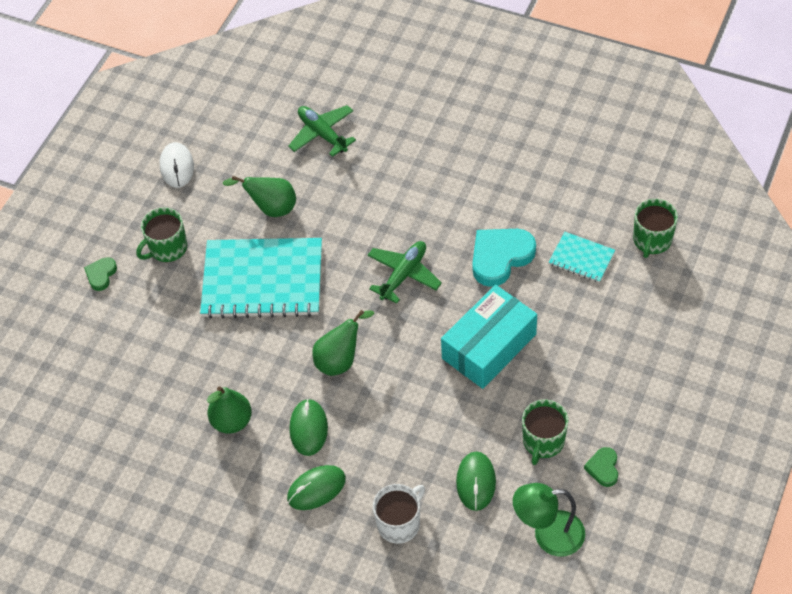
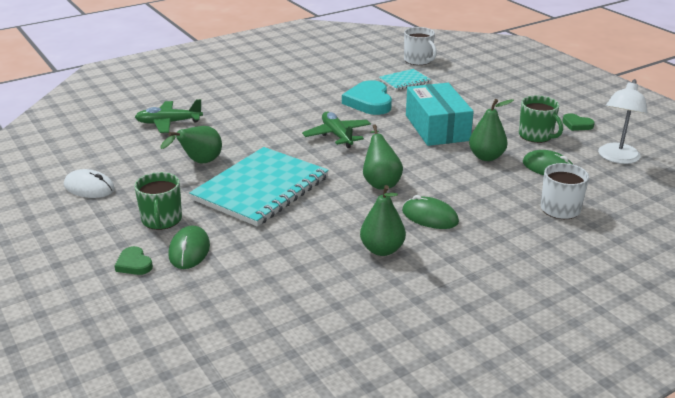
camera: 60 degrees left, 25 degrees down
(316, 489) = (493, 233): green mouse -> green mouse (189, 250)
(458, 419) = (486, 157): none -> green pear
(548, 535) = (617, 158): green lamp -> white lamp
(652, 240) = (418, 60): green mug -> white mug

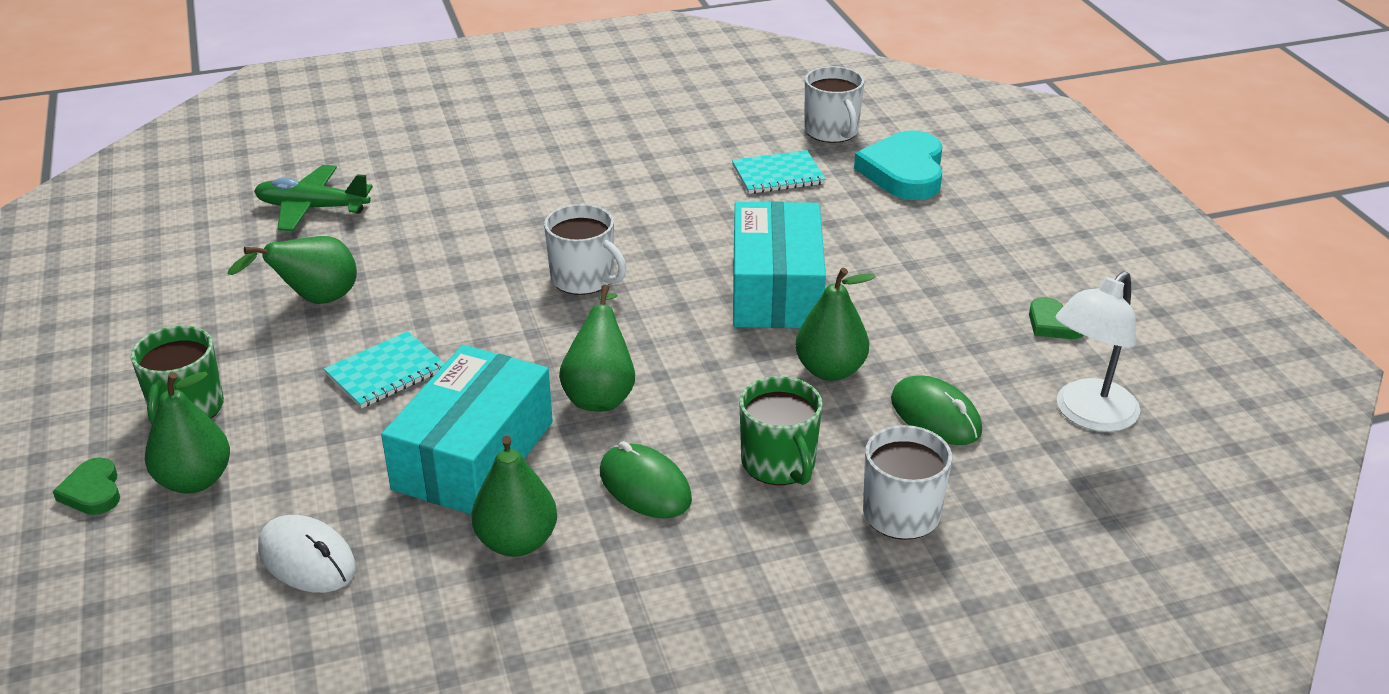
camera: 15 degrees right, 5 degrees up
(89, 187) = (111, 323): white mouse -> white mouse (307, 559)
(189, 250) = (195, 480): green mouse -> green pear
(261, 188) = (385, 372): turquoise notebook -> turquoise notebook, size x0.47
(333, 217) = (473, 455): none -> turquoise box
(337, 135) = (583, 279): green plane -> white mug
(369, 102) = (685, 213): turquoise heart -> turquoise heart (904, 172)
(536, 136) = (957, 337): green mug -> green mug (779, 463)

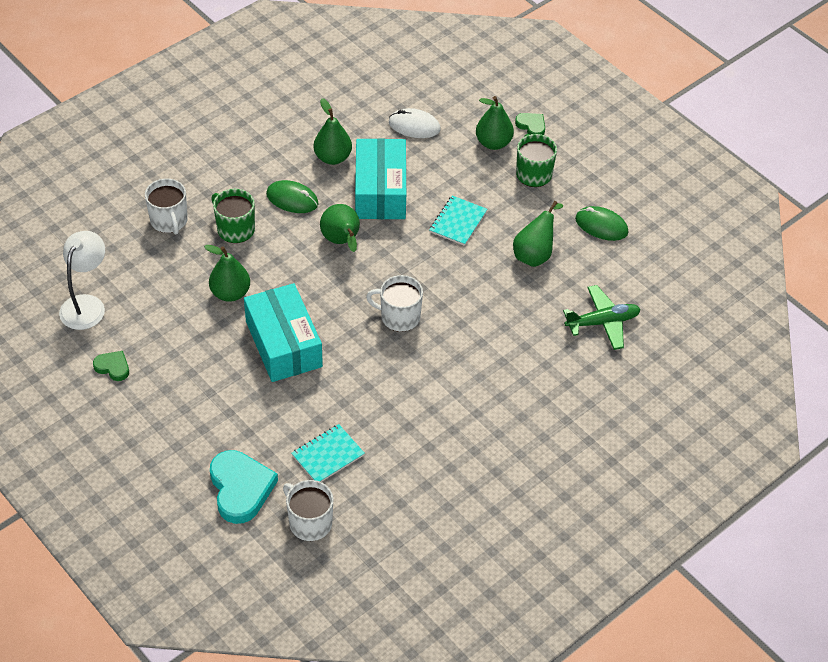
camera: 155 degrees right, 15 degrees up
(935, 415) = (166, 280): green mouse -> green mouse (601, 226)

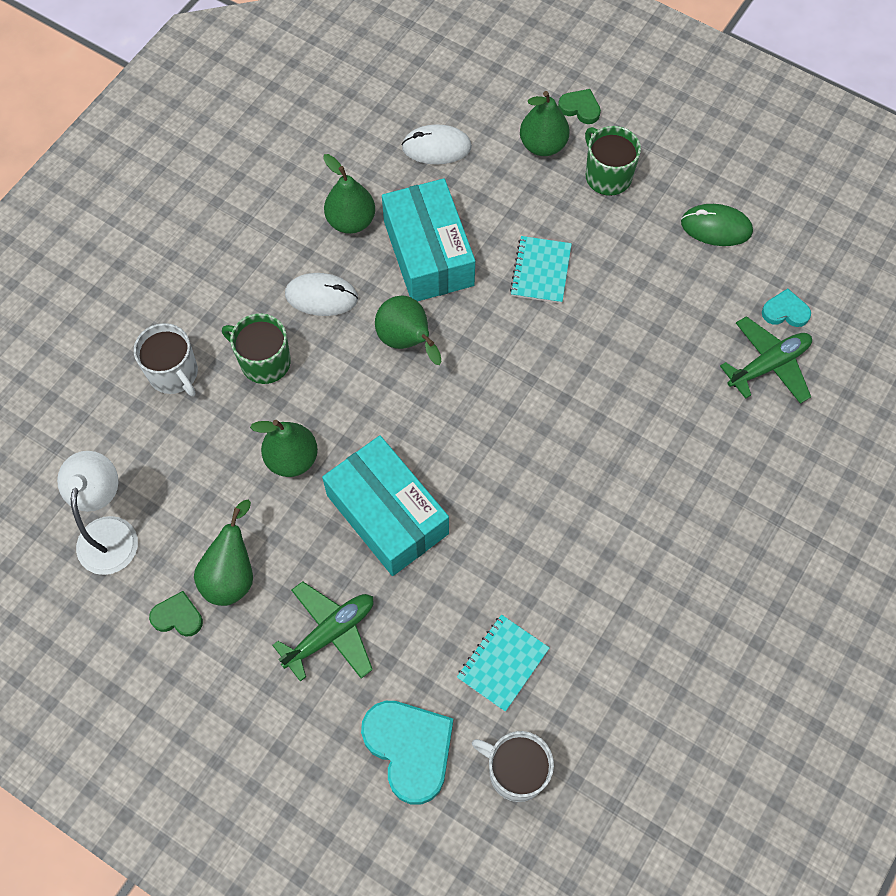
camera: 15 degrees left, 15 degrees up
(214, 405) = (330, 633): none -> green plane
(292, 199) = (321, 296): green mouse -> white mouse
(399, 317) = (518, 430): white mug -> none
(534, 254) = (651, 291): green pear -> green pear (231, 575)
(630, 292) = (785, 311): none -> turquoise heart

